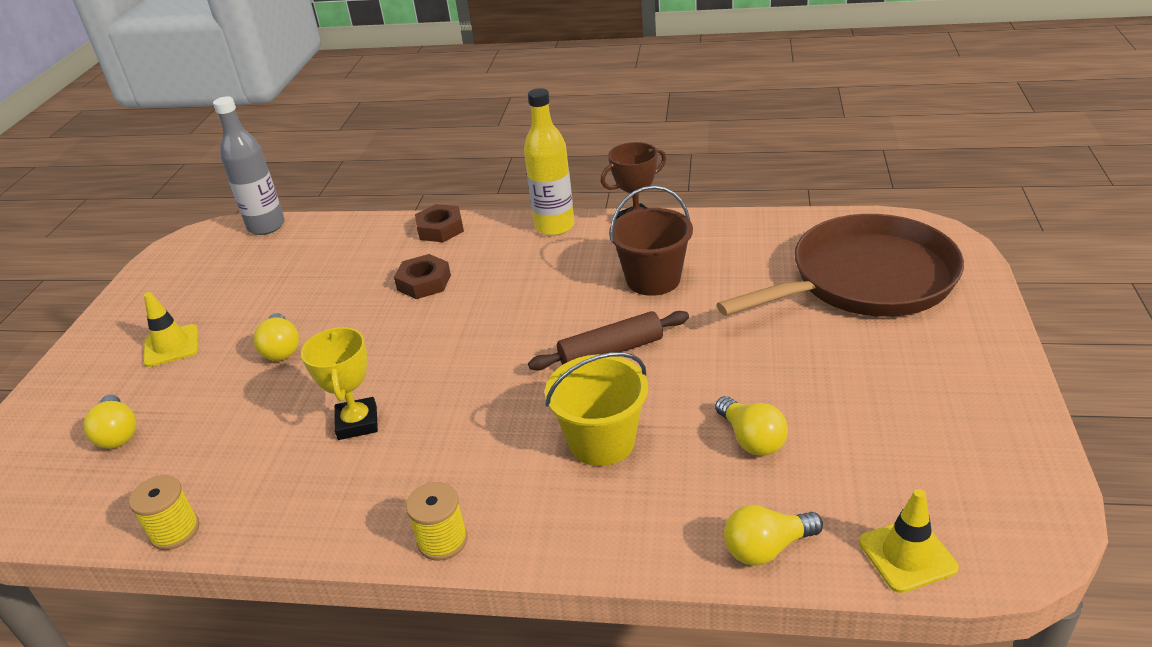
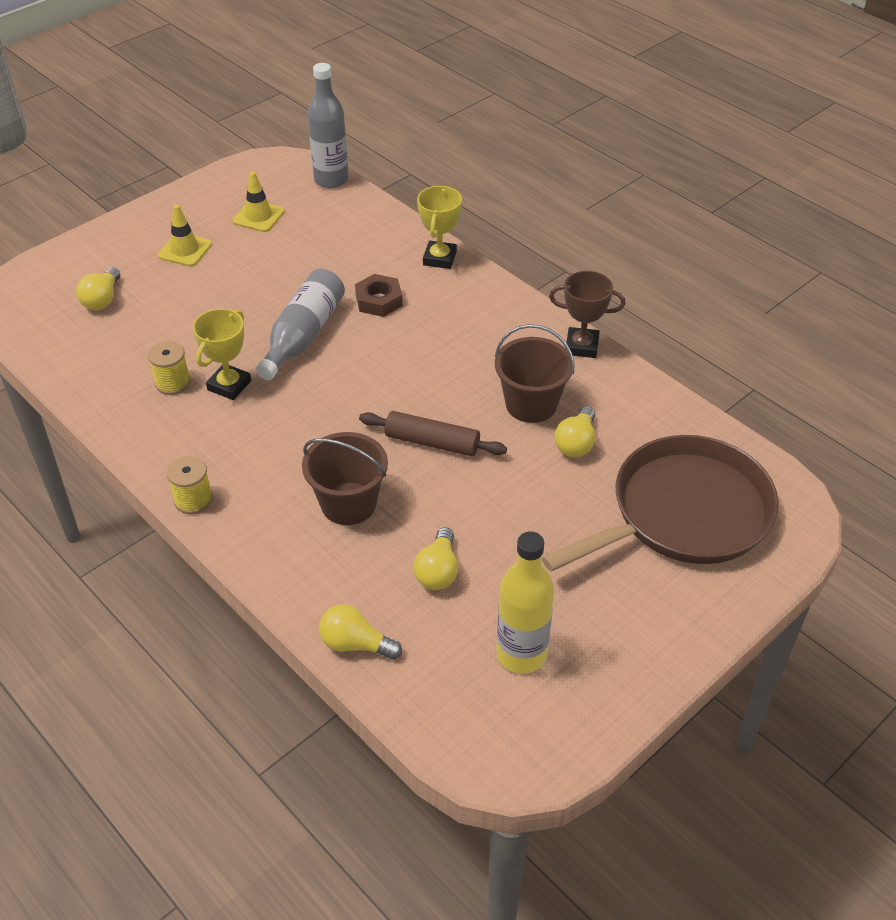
camera: 35 degrees right, 10 degrees up
(175, 531) = (74, 389): yellow spool -> yellow spool (173, 383)
(281, 349) = (242, 296): yellow light bulb -> yellow light bulb (576, 443)
(384, 344) = (303, 335): none -> grey bottle
(440, 229) = (439, 258): brown nut -> yellow trophy
(554, 226) = (519, 309): yellow bottle -> yellow bottle (521, 654)
(602, 441) = (348, 503): yellow bucket -> brown bucket
(865, 279) = (684, 513): brown pan -> brown pan turned 45 degrees counterclockwise
(907, 555) = (428, 713): yellow traffic cone -> yellow traffic cone (258, 216)

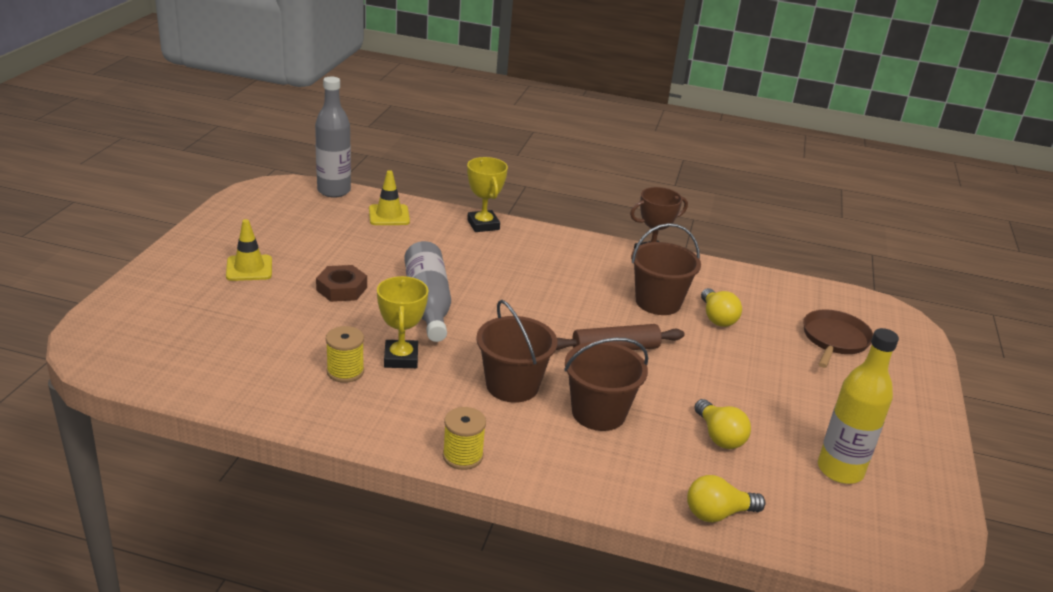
camera: 35 degrees left, 15 degrees down
(102, 299) = (203, 325): yellow light bulb -> none
(258, 216) = (295, 229): yellow traffic cone -> yellow traffic cone (389, 215)
(298, 447) = (512, 385): none -> brown bucket
(379, 300) = (465, 264): brown nut -> brown nut (341, 289)
(684, 513) = (834, 339): brown pan -> brown pan, size x0.51

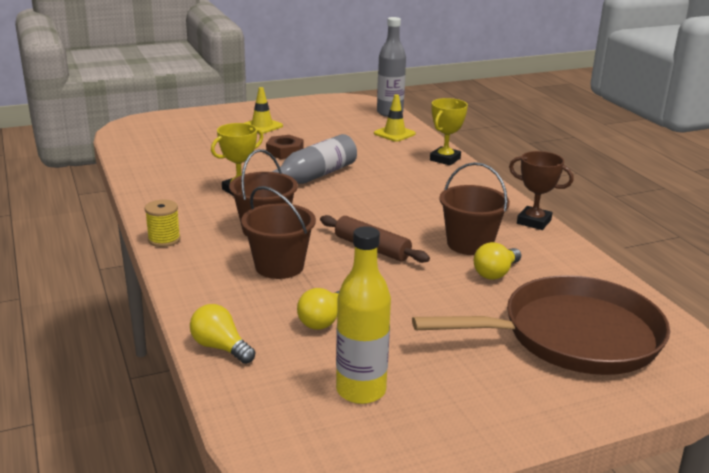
camera: 55 degrees right, 5 degrees down
(345, 371) = (201, 181): yellow spool -> none
(834, 339) = (573, 336): brown pan -> brown pan, size x1.94

